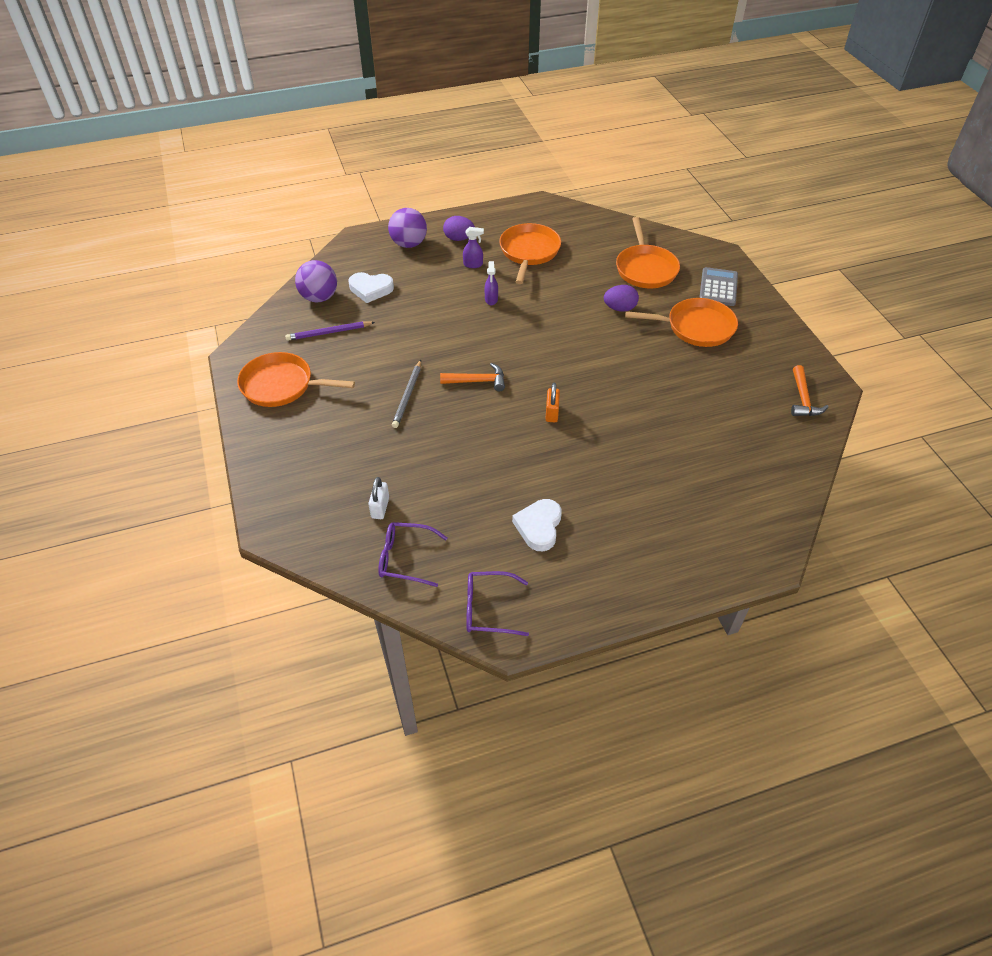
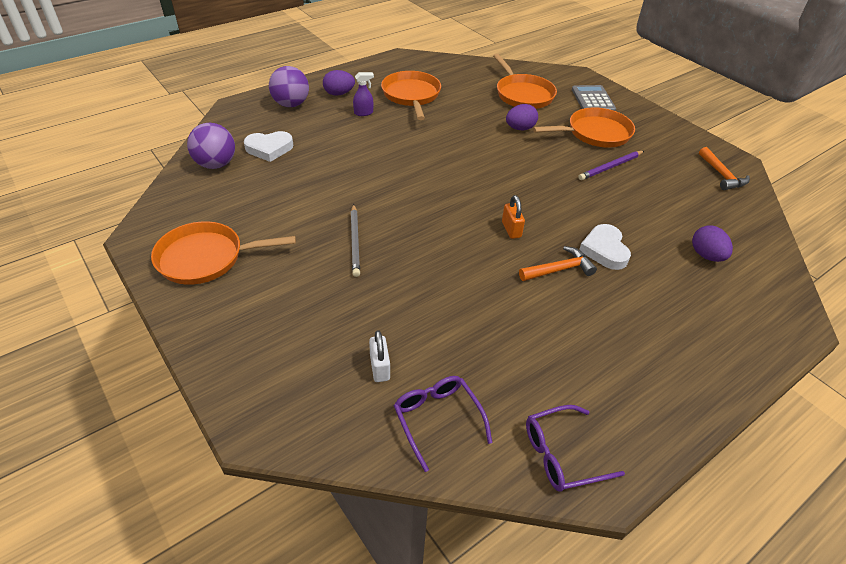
camera: 20 degrees left, 5 degrees down
(329, 333) = (240, 196): purple pencil -> purple pencil (610, 167)
(406, 558) = (438, 420): purple glasses -> purple glasses turned 75 degrees clockwise
(478, 381) = (421, 214): orange hammer -> orange hammer (559, 269)
(491, 299) = (396, 139): purple spray bottle -> none
(539, 527) = (563, 346): white heart -> white heart (604, 250)
(725, 477) = (706, 255): none -> purple egg

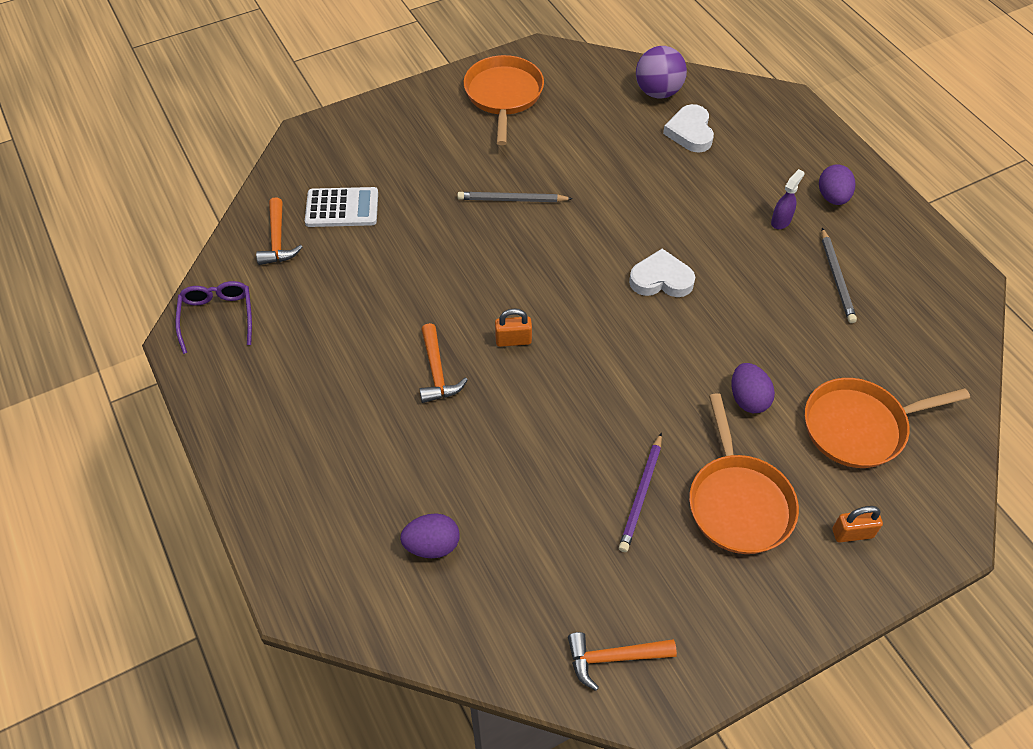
camera: 100 degrees right, 10 degrees up
(291, 104) = (797, 150): purple ball -> none
(364, 113) = (781, 221): purple spray bottle -> purple spray bottle turned 135 degrees counterclockwise
(380, 368) = (342, 208): white padlock -> white calculator
(411, 96) = (837, 278): orange pan -> grey pencil
(438, 420) = (277, 240): purple glasses -> orange hammer
(592, 100) = (852, 533): grey calculator -> orange padlock
(604, 250) = (462, 428): white heart -> white heart (661, 279)
(610, 167) = (641, 494): purple pencil -> purple pencil turned 135 degrees counterclockwise

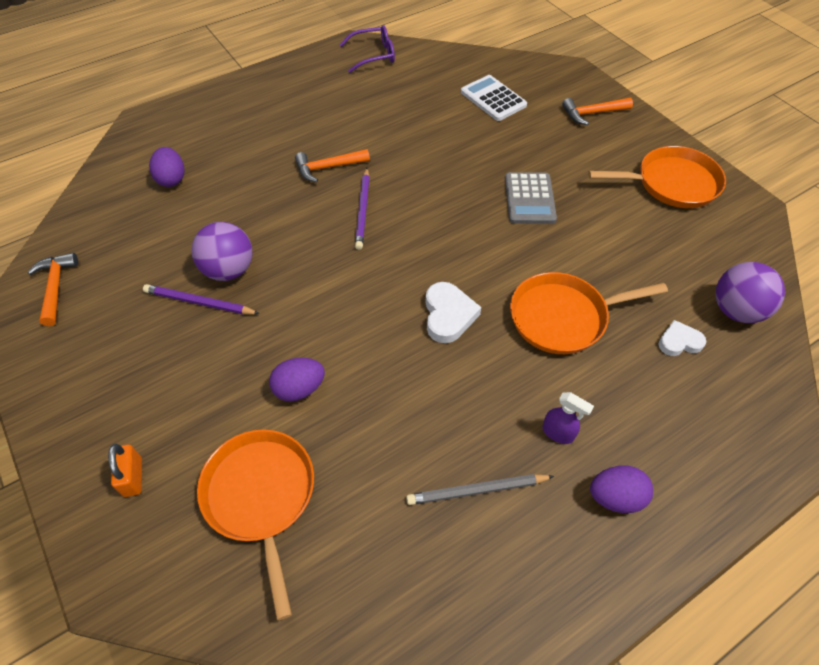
camera: 85 degrees right, 0 degrees up
(277, 240) = (451, 71): orange hammer -> orange hammer (592, 113)
(342, 208) = (493, 99): white calculator -> white calculator turned 150 degrees clockwise
(512, 200) = (529, 199): grey pencil -> grey calculator
(513, 340) = (363, 210): orange padlock -> purple pencil
(595, 468) = (229, 270): none -> purple ball
(690, 132) = (679, 342): white heart -> white heart, size x0.66
(738, 502) = (182, 376): orange pan -> orange pan (563, 317)

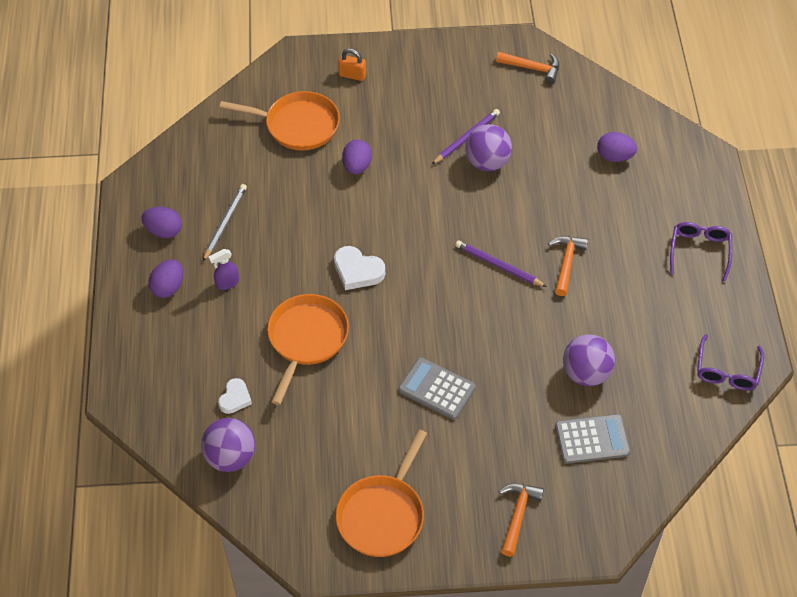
camera: 120 degrees right, 0 degrees up
(262, 97) = (699, 252): none -> purple glasses
(436, 120) = (586, 373): none -> purple ball
(493, 99) = (592, 439): white calculator -> grey calculator
(542, 563) = (164, 231): none -> purple egg

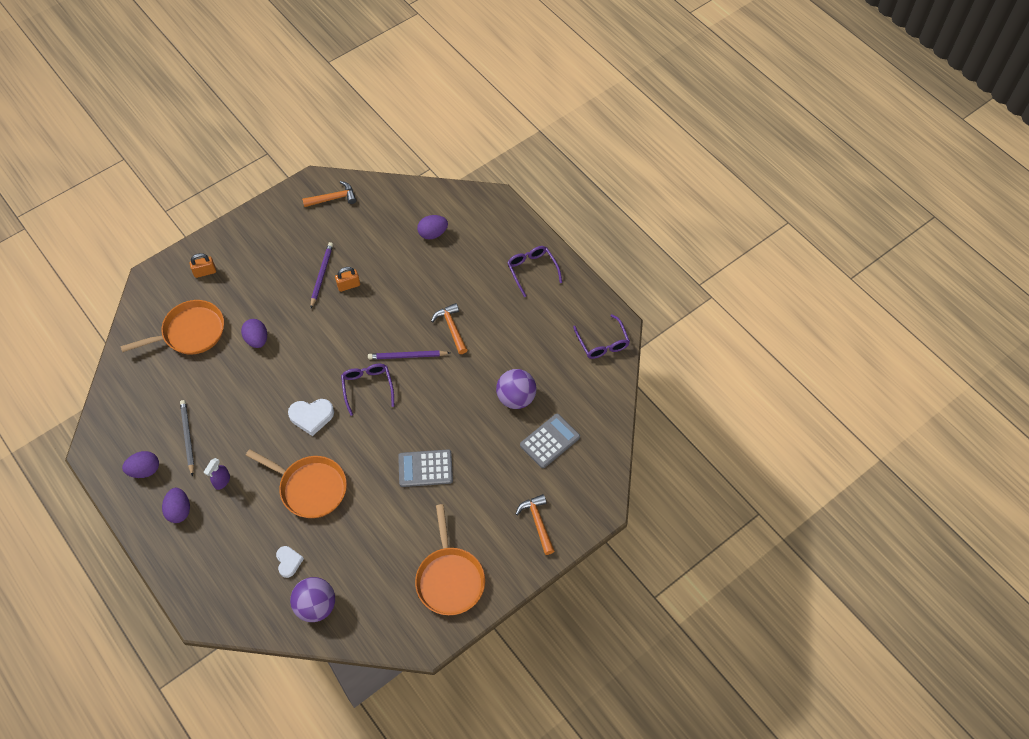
camera: 35 degrees left, 5 degrees up
(306, 339) = (310, 488): orange pan -> orange pan turned 135 degrees clockwise
(434, 274) = (367, 388): none -> purple glasses
(487, 162) = (348, 285): purple ball -> orange padlock

